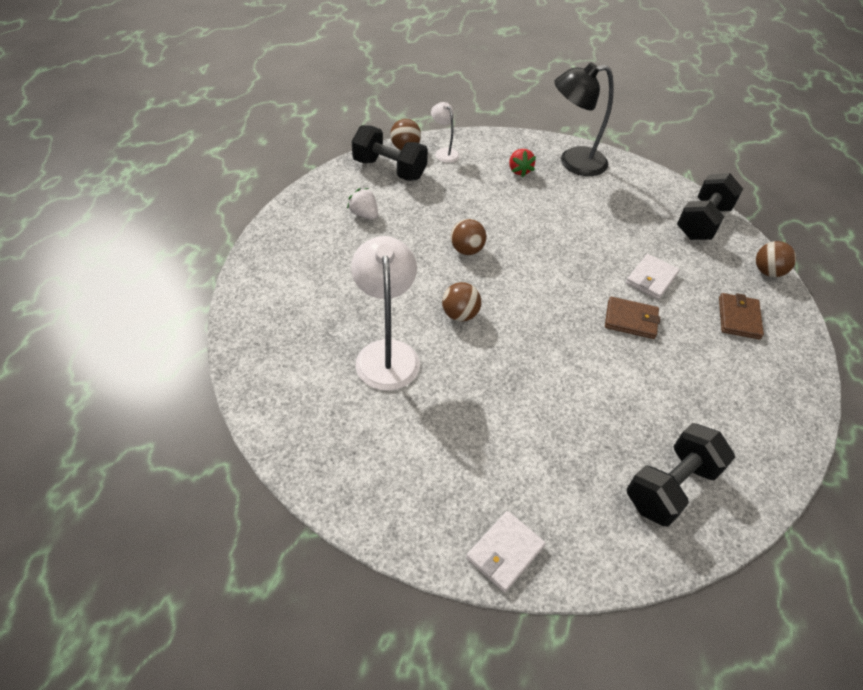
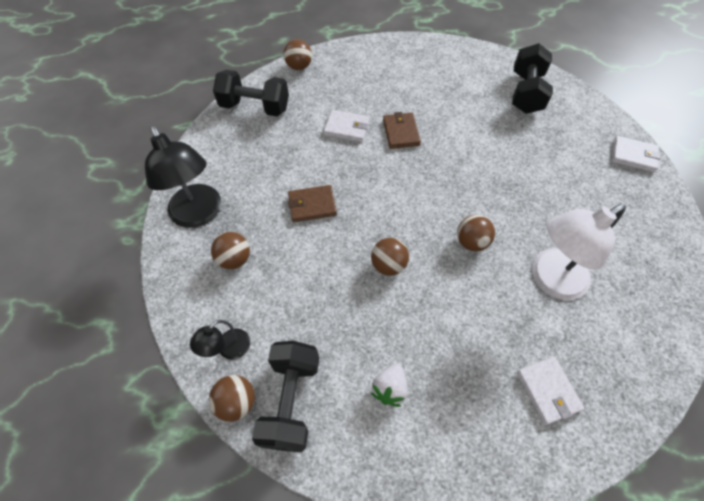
camera: 110 degrees left, 10 degrees up
(297, 298) = (548, 391): none -> white wallet
(444, 152) = (229, 350): white lamp -> black lamp
(519, 170) = (234, 259): red strawberry -> brown ball
(671, 486) = (526, 93): black dumbbell -> black dumbbell turned 75 degrees clockwise
(738, 318) = (360, 77): brown wallet -> brown wallet (312, 205)

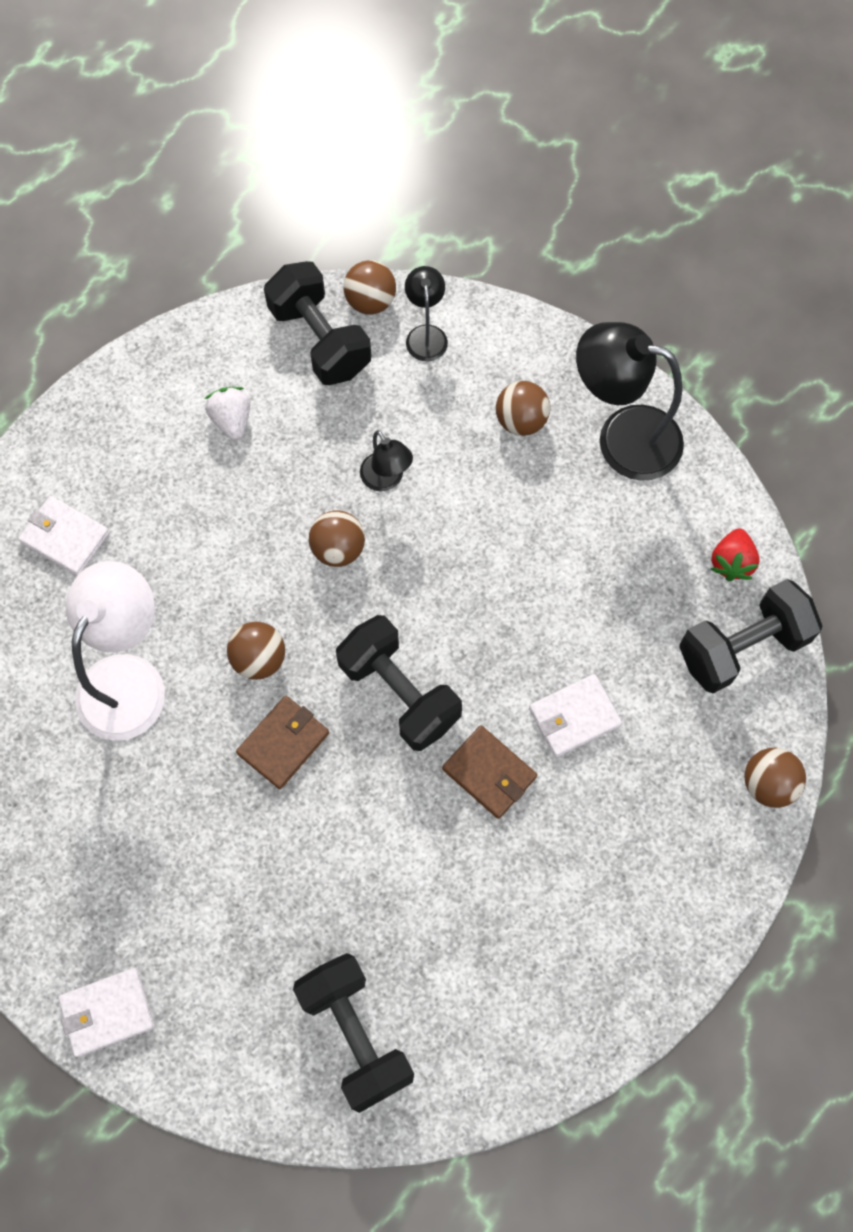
camera: 140 degrees right, 10 degrees up
(221, 135) = (731, 562): none -> red strawberry
(312, 205) = (501, 555): brown wallet -> brown wallet (283, 743)
(332, 281) = (386, 480): none -> black lamp
(413, 183) = (399, 692): none -> black dumbbell

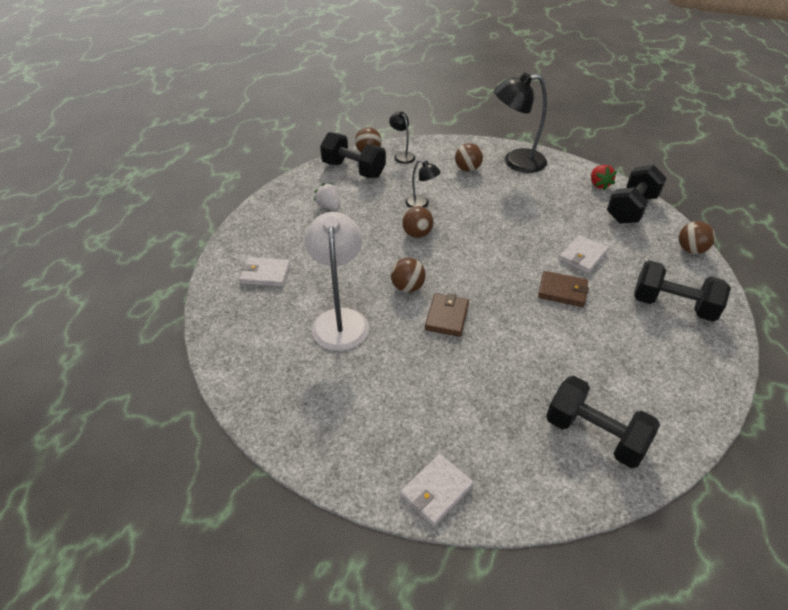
camera: 25 degrees left, 25 degrees down
(399, 692) = (491, 276): black dumbbell -> black dumbbell (672, 305)

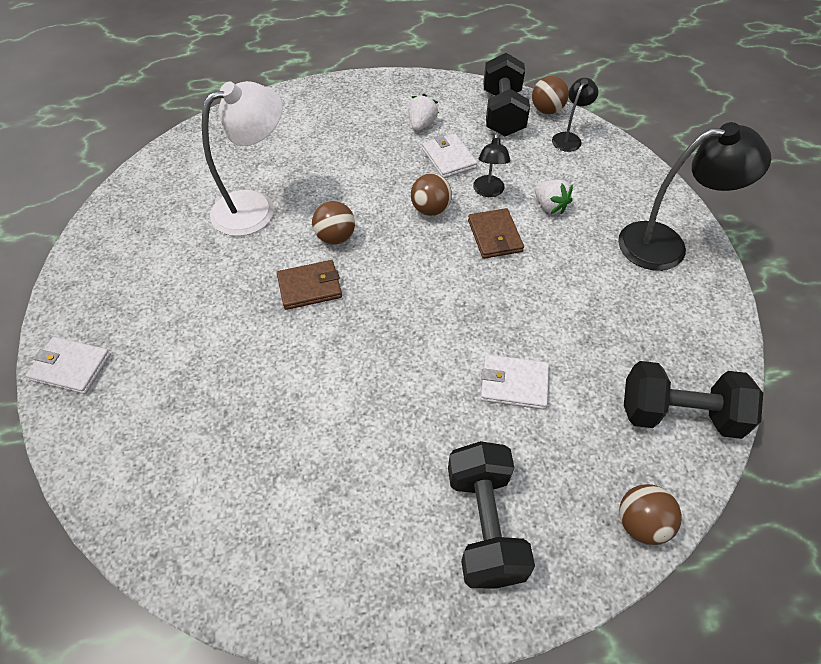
camera: 60 degrees right, 10 degrees up
(265, 274) = (286, 130): white wallet -> white wallet (448, 158)
(454, 187) = (550, 206): none -> white strawberry
(467, 169) = (599, 204): brown ball -> none
(516, 162) = (666, 245): black lamp -> black lamp turned 120 degrees clockwise
(562, 291) = (426, 382): brown wallet -> brown wallet (495, 236)
(594, 435) = (196, 487): black dumbbell -> none
(599, 185) = (704, 356): red strawberry -> none

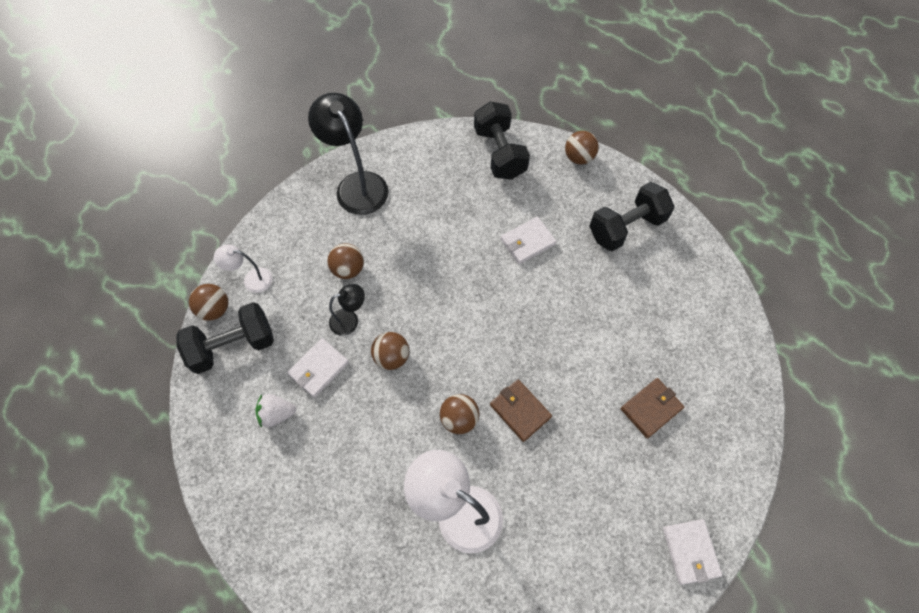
camera: 115 degrees left, 10 degrees up
(495, 236) = (400, 297): brown wallet -> brown wallet (651, 408)
(513, 384) = (527, 242): white wallet -> white wallet turned 75 degrees clockwise
(550, 206) = (348, 269): white strawberry -> brown ball
(569, 138) = (252, 279): black lamp -> white lamp

